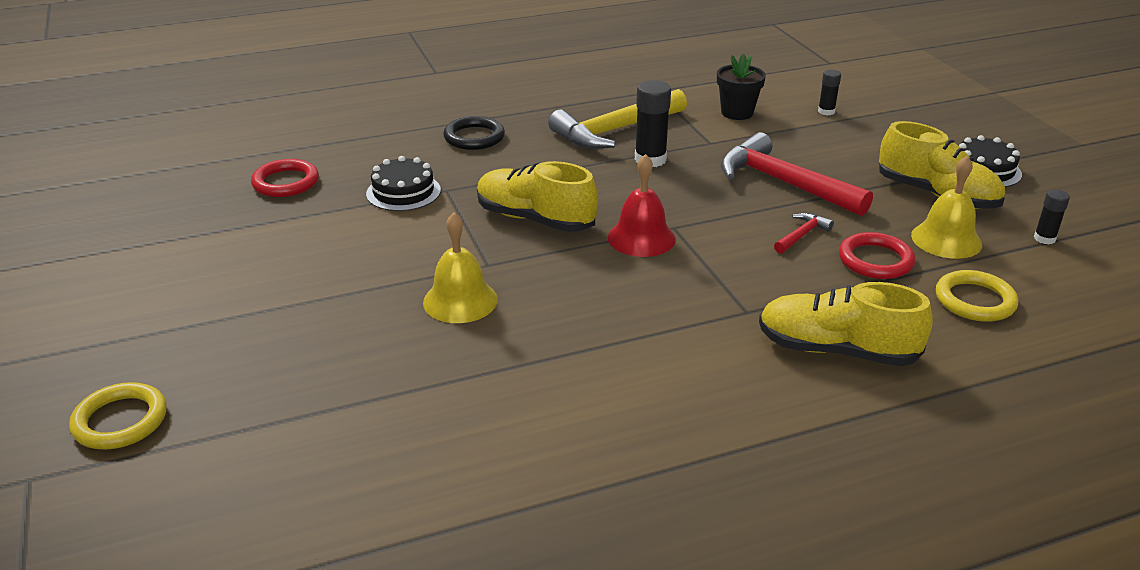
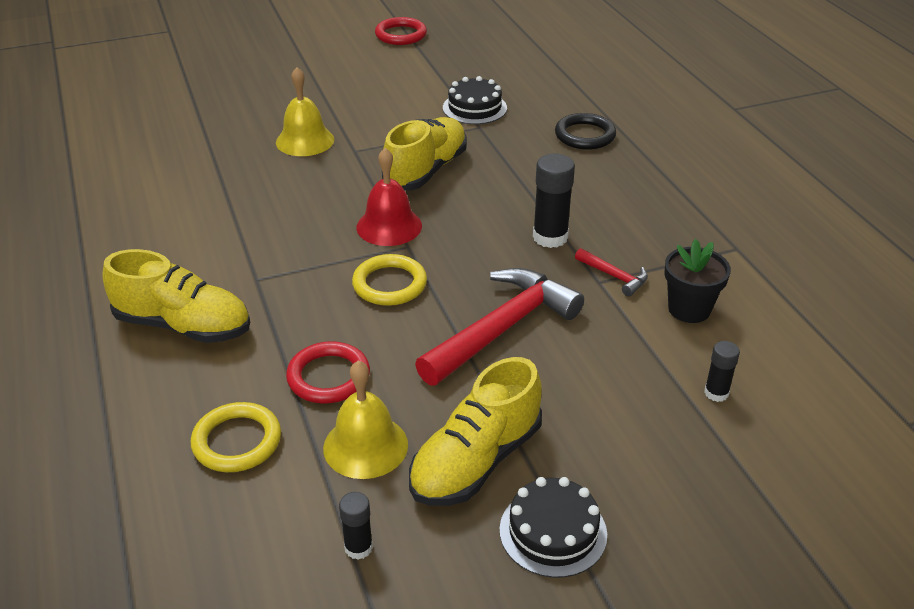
camera: 90 degrees right, 5 degrees up
(120, 421) = (208, 45): yellow ring -> yellow ring (389, 284)
(286, 182) = (489, 59): red ring -> red ring (401, 35)
(615, 130) = (617, 216): yellow hammer -> none
(802, 235) = (385, 329): red hammer -> red hammer (614, 276)
(836, 350) = (183, 326): yellow shoe -> yellow shoe turned 90 degrees clockwise

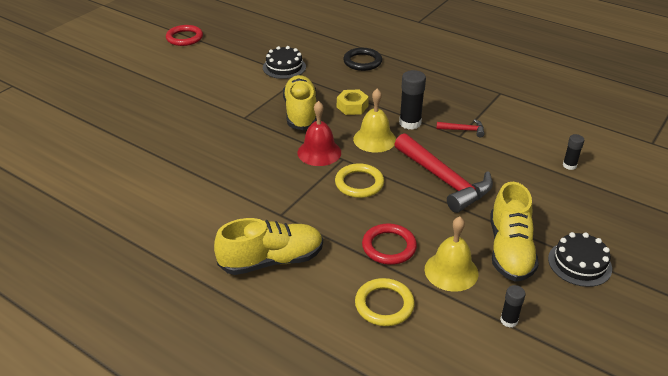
camera: 35 degrees left, 0 degrees up
(305, 141) = (205, 123): yellow bell -> yellow bell (374, 139)
(499, 187) = (352, 106): none -> yellow nut
(502, 329) = (444, 180): red hammer -> red hammer turned 135 degrees clockwise
(689, 309) = (514, 131): black flower pot -> none

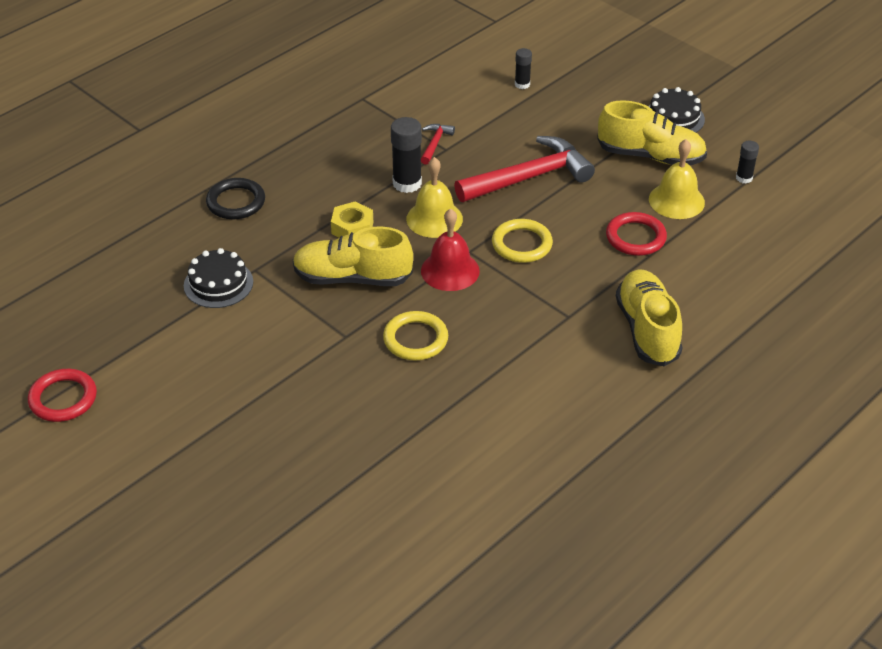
camera: 80 degrees left, 5 degrees up
(384, 305) = (720, 254): yellow ring -> yellow ring (415, 339)

